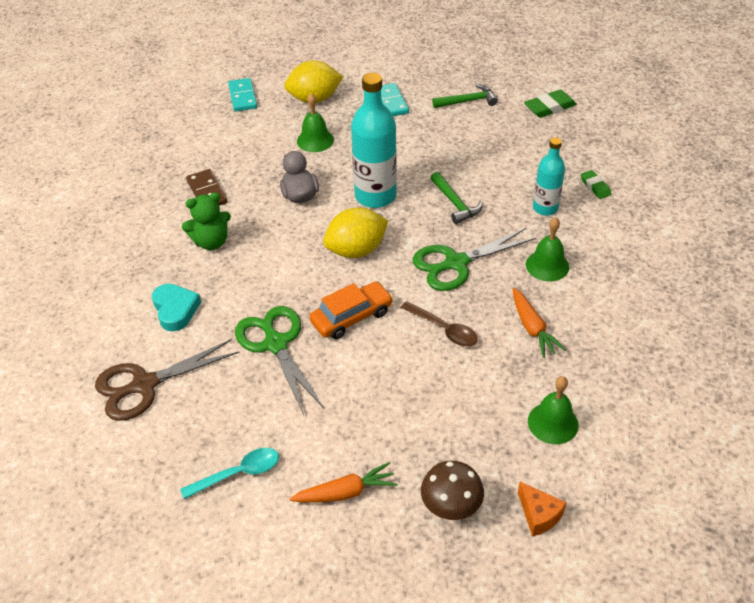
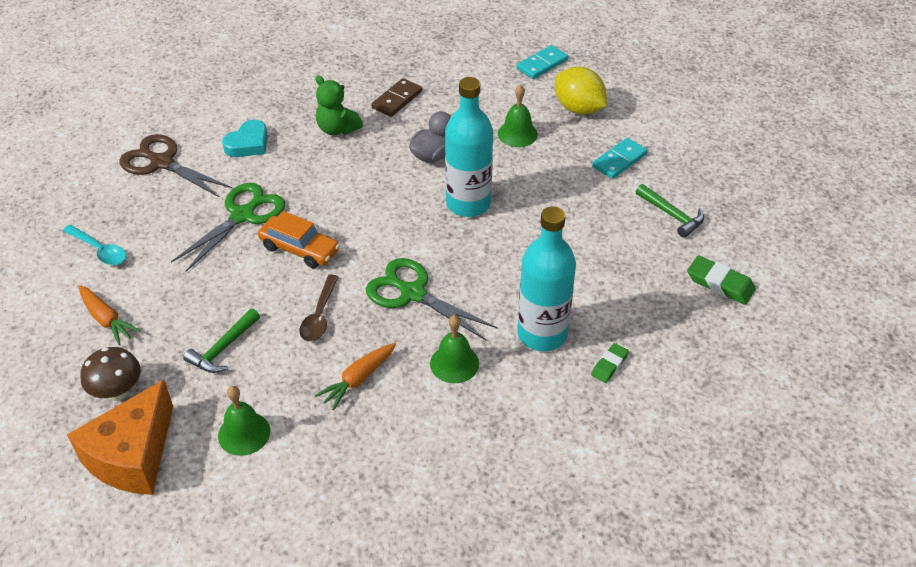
camera: 60 degrees right, 0 degrees up
(356, 250) = (385, 219): yellow lemon -> none
(455, 203) = (498, 262): green hammer -> green hammer (223, 348)
(539, 515) = (133, 456): orange cheese -> orange cheese, size x2.17
(545, 208) = (542, 334): turquoise bottle -> turquoise bottle, size x1.68

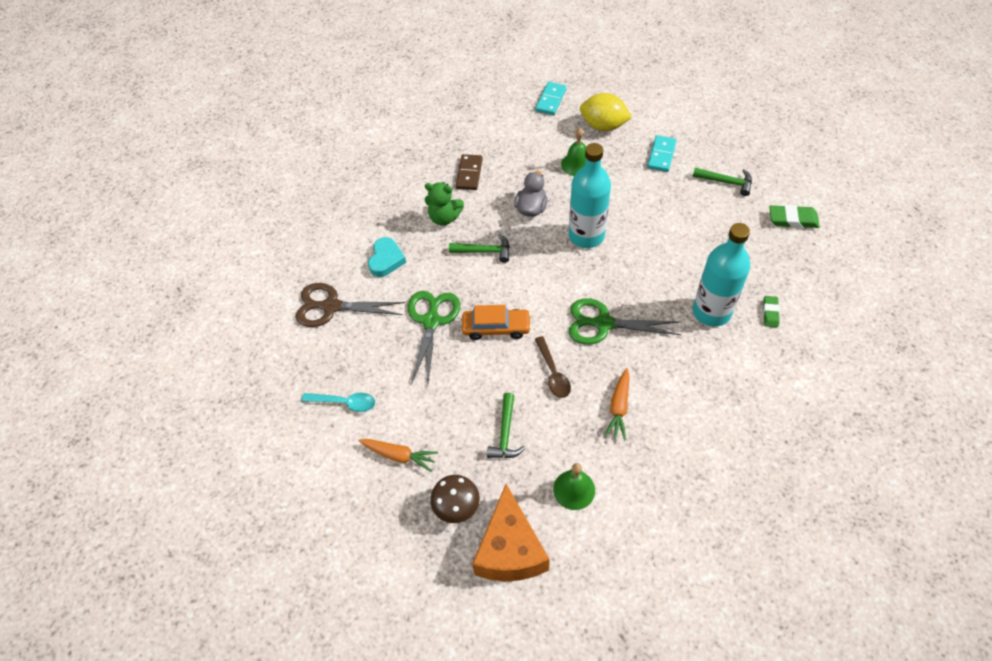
camera: 25 degrees left, 10 degrees up
(349, 175) = (484, 251): none -> green hammer
(454, 363) = (672, 362): green bell -> none

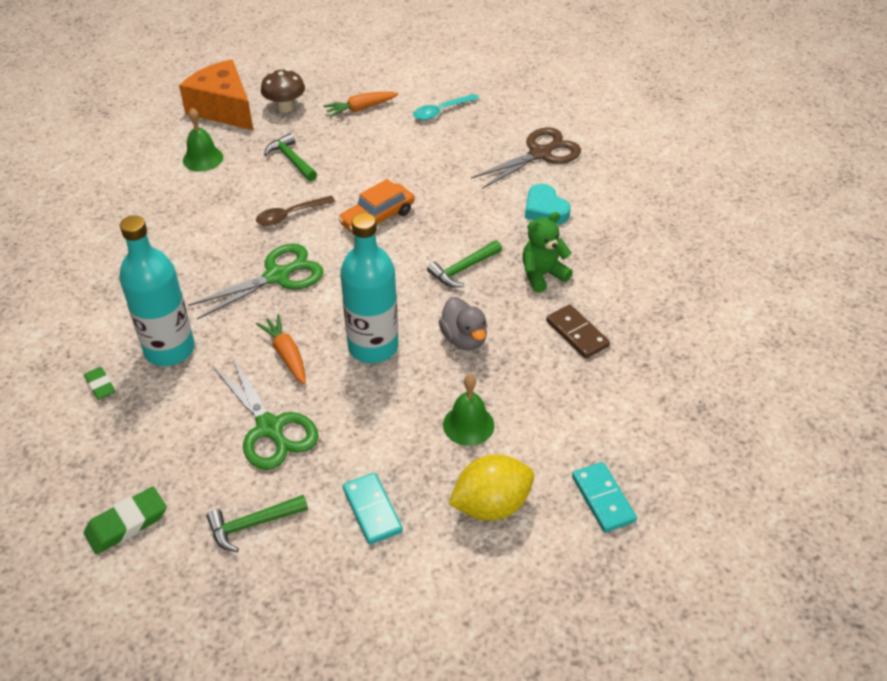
camera: 135 degrees right, 10 degrees down
(431, 321) = (441, 191): green scissors -> green scissors (270, 428)
(553, 373) = (290, 215): brown spoon -> brown spoon turned 60 degrees counterclockwise
(619, 408) = (207, 223): orange carrot -> orange carrot (286, 354)

